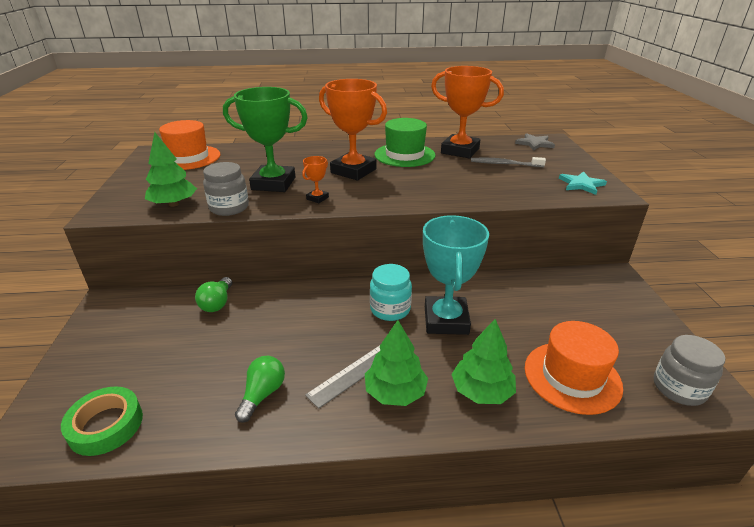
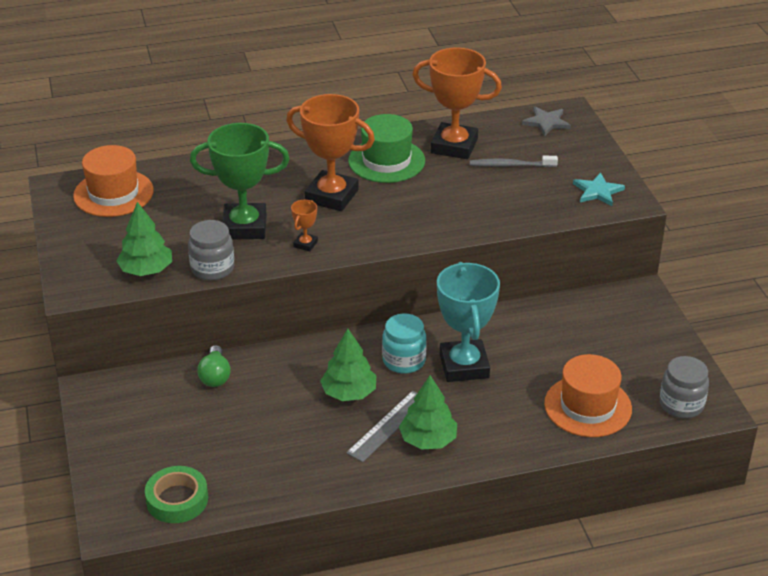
camera: 10 degrees left, 5 degrees up
(262, 394) = (306, 457): green light bulb -> none
(482, 391) = (506, 429): green tree -> green tree (349, 393)

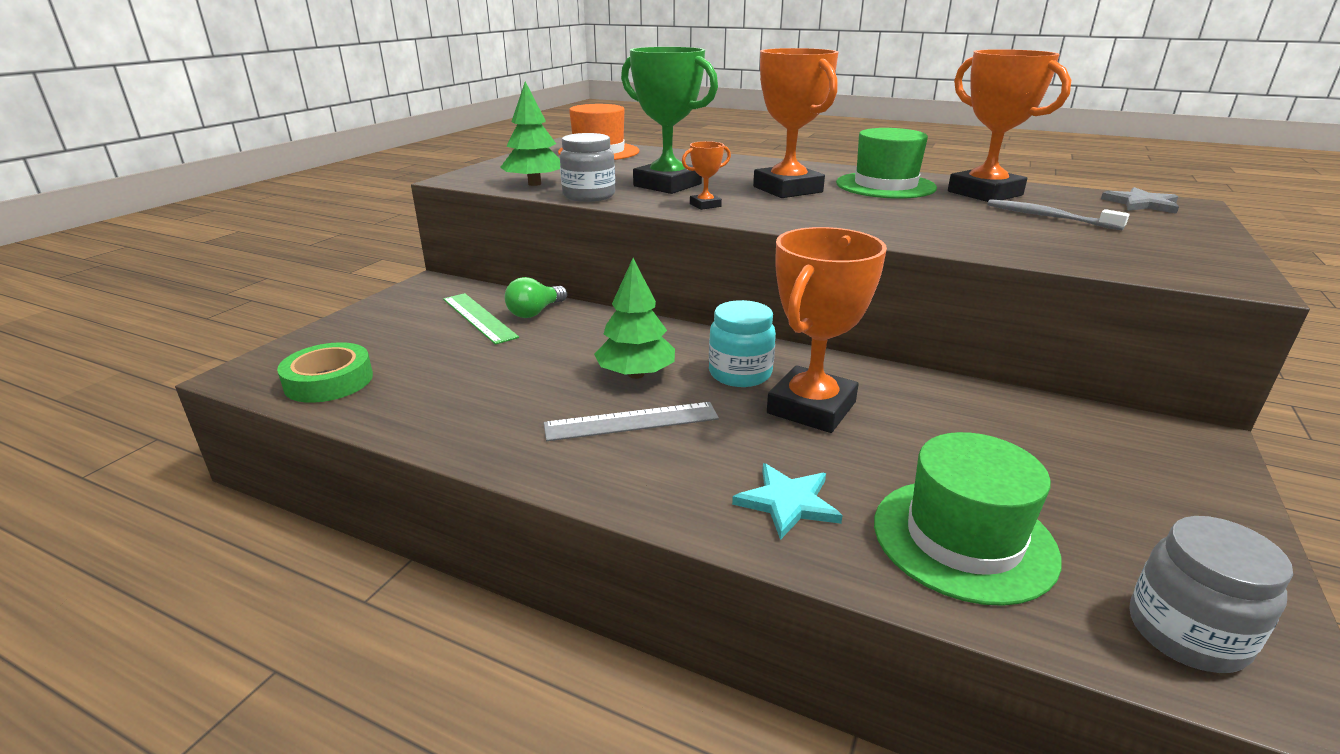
camera: 40 degrees right, 10 degrees down
(184, 401) = (479, 318): none -> green ruler
(428, 440) = (658, 459): green tree -> none
(464, 366) = (811, 408): turquoise trophy -> orange trophy
(588, 406) = (963, 539): orange hat -> green hat
(598, 191) = (1177, 260): turquoise star -> turquoise star (788, 502)

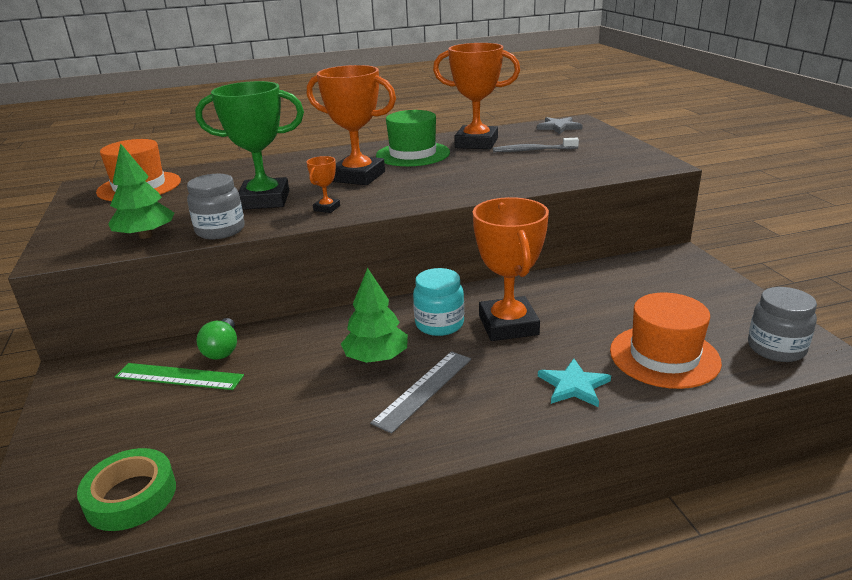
camera: 40 degrees left, 0 degrees up
(963, 539) = (664, 356): green hat -> orange hat

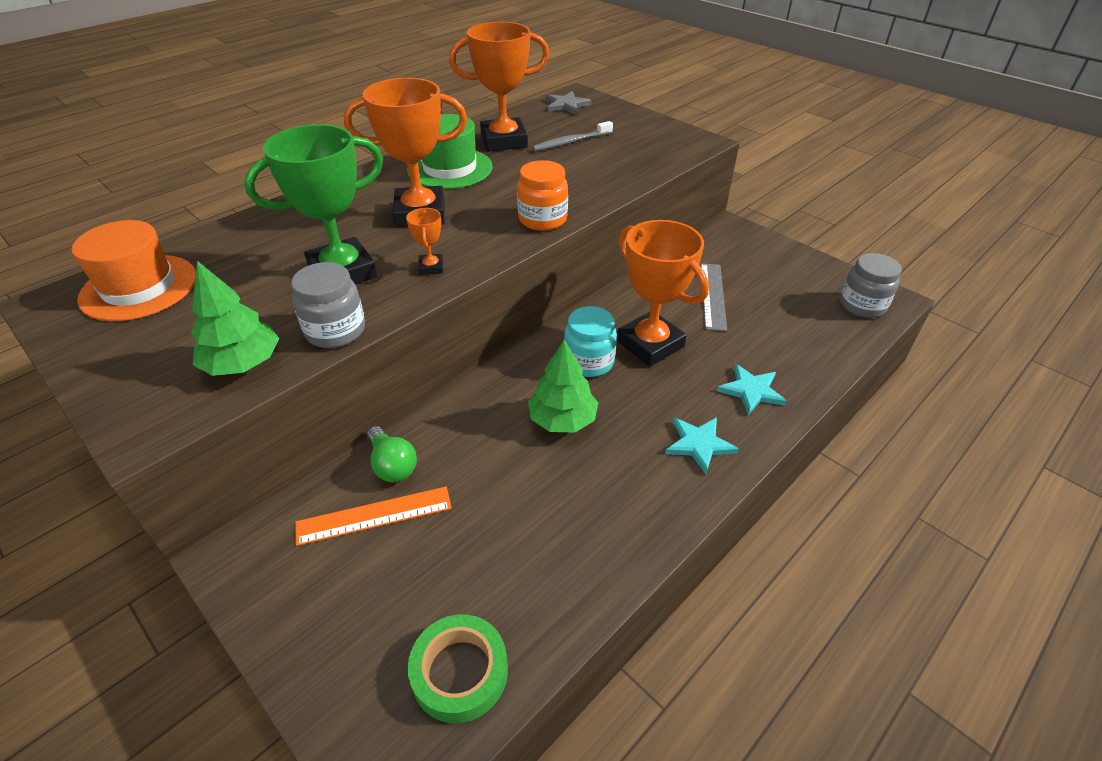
camera: 30 degrees left, 15 degrees up
(179, 377) = (374, 515): green ruler -> orange ruler
(423, 389) = (635, 439): grey ruler -> grey ruler (712, 296)
(447, 194) = (542, 219): none -> orange jar
(479, 411) = (699, 444): none -> turquoise star
(664, 356) = (794, 338): orange hat -> none

